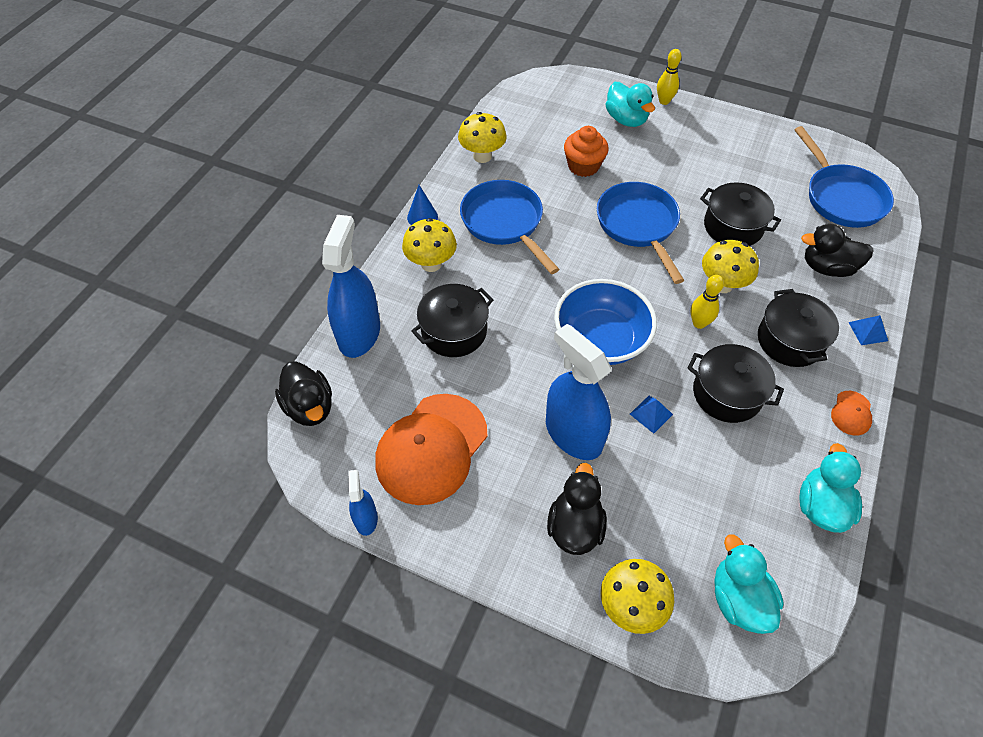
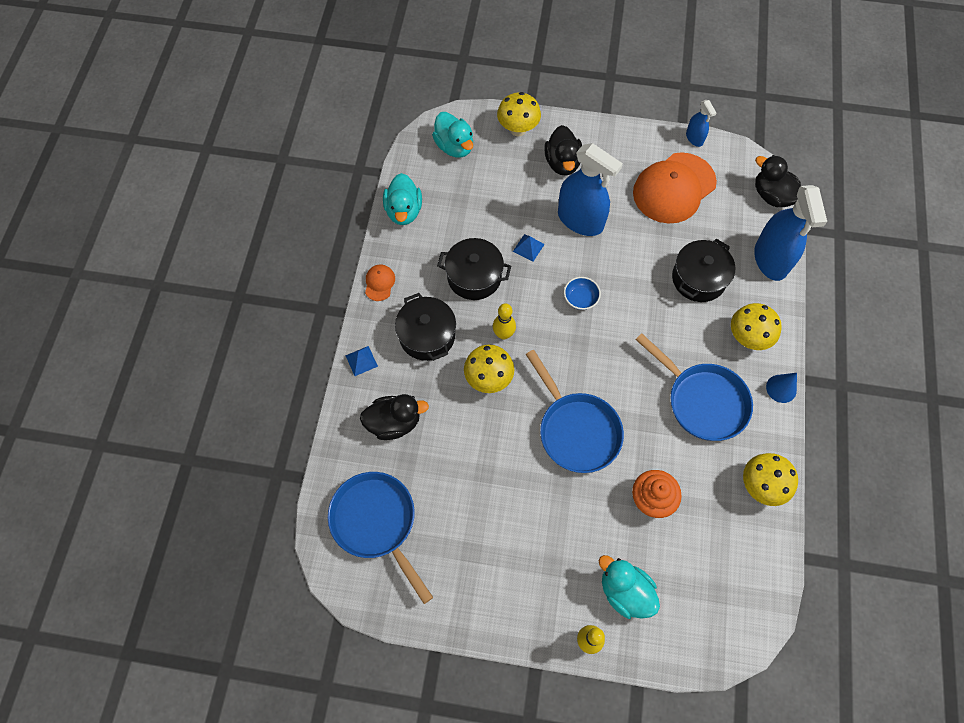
camera: 165 degrees right, 10 degrees up
(431, 448) = (674, 188): orange cap -> orange cap turned 150 degrees counterclockwise
(600, 340) = (580, 299): blue bowl -> blue bowl, size x0.45
(733, 226) = (485, 452): black pot -> none

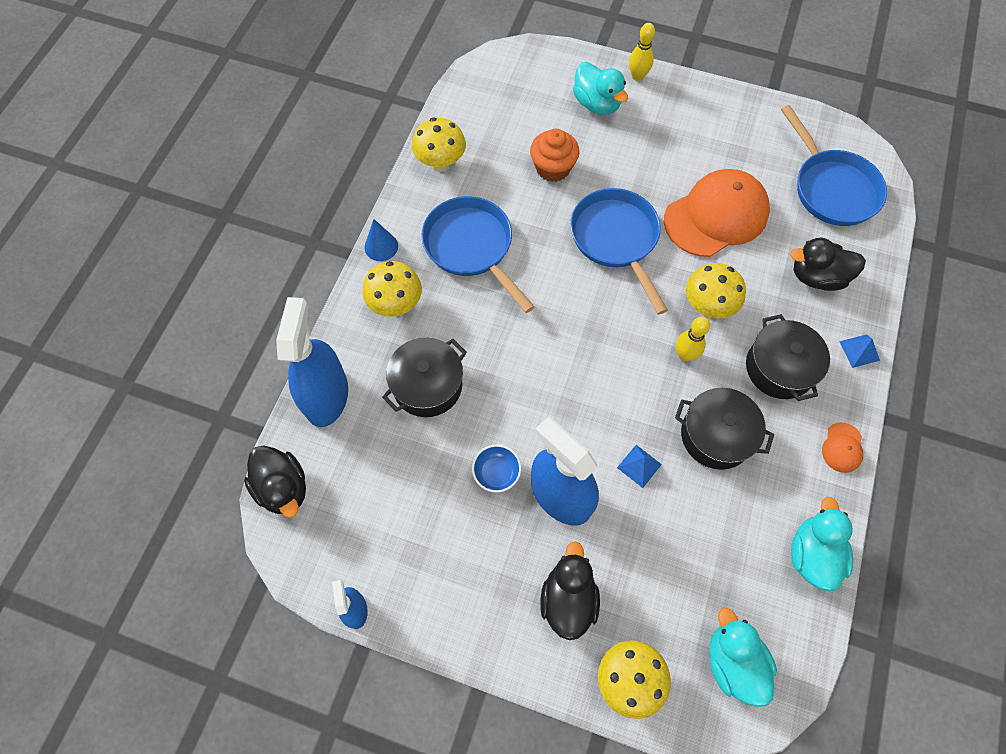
camera: 170 degrees left, 0 degrees up
(580, 299) = (583, 383): blue bowl -> blue bowl (496, 473)
(674, 188) = (415, 525): orange cap -> orange cap (716, 216)

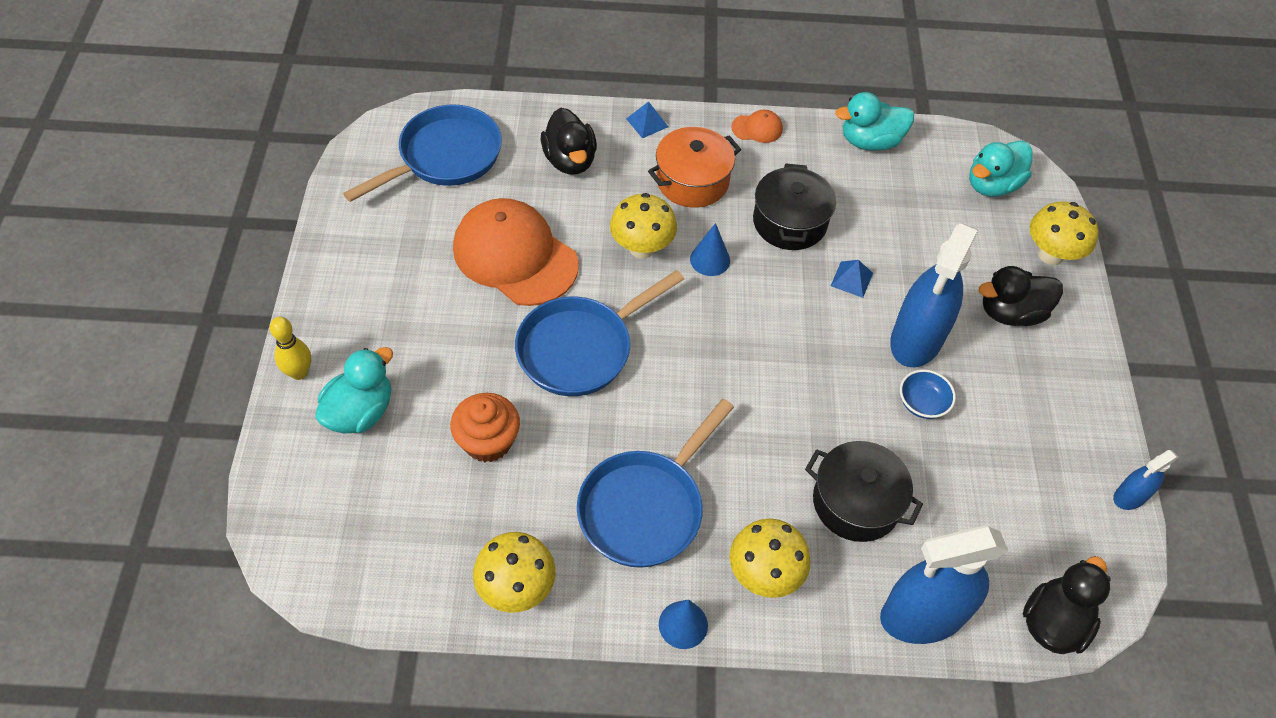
camera: 110 degrees left, 10 degrees down
(685, 355) = (710, 259): yellow bowling pin -> blue cone
(779, 368) = (692, 181): black pot -> orange pot

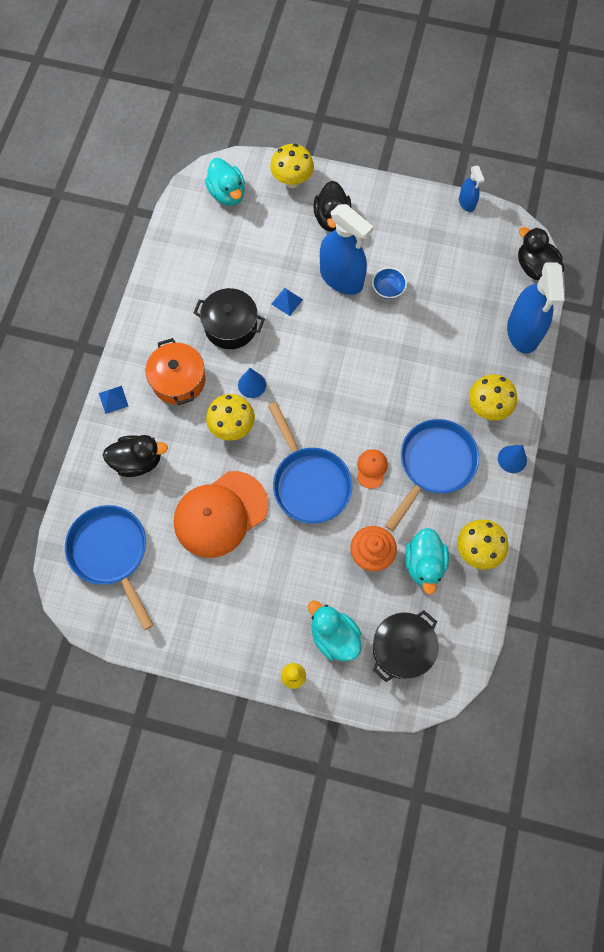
camera: 75 degrees left, 15 degrees up
(645, 507) = (434, 465): blue pan -> blue pan turned 105 degrees counterclockwise
(757, 128) = (139, 325): orange cap -> orange cap (371, 468)
(856, 502) = (449, 345): black pot -> black pot (402, 648)
(870, 141) = (170, 255): turquoise duck -> turquoise duck (424, 564)

